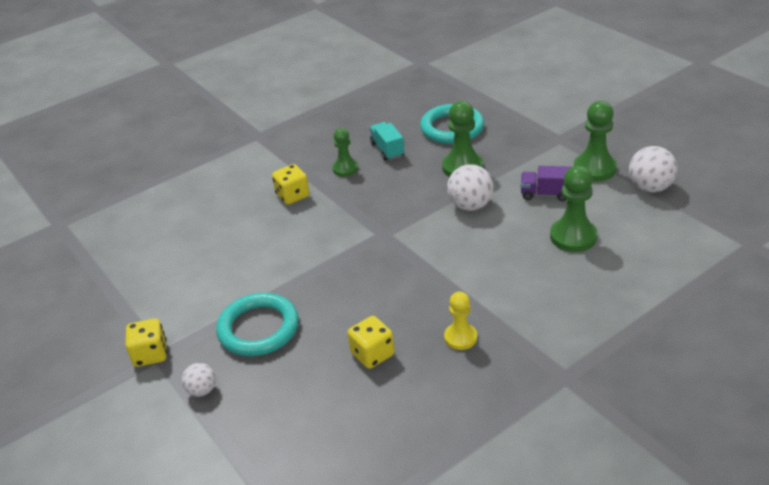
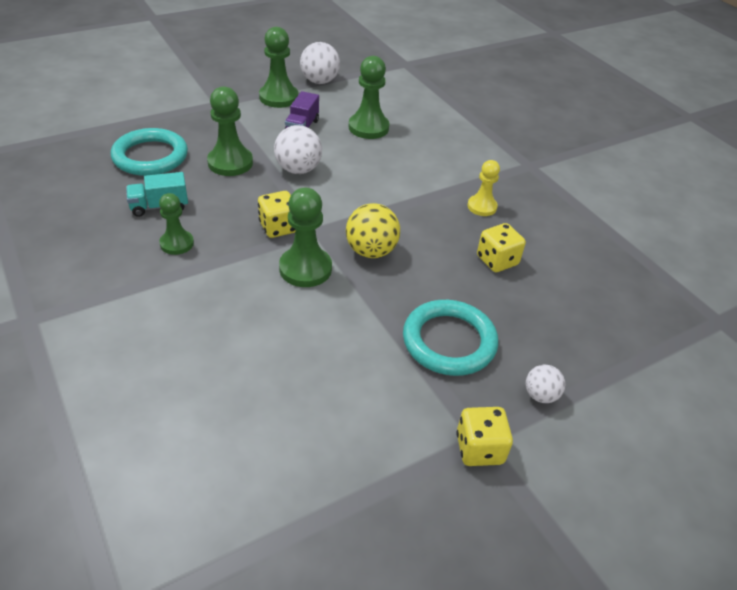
camera: 90 degrees left, 5 degrees up
(292, 196) = (207, 294): yellow dice -> yellow dice (278, 227)
(331, 235) = (305, 269): none -> green pawn
(364, 268) = (371, 251): none -> yellow ball

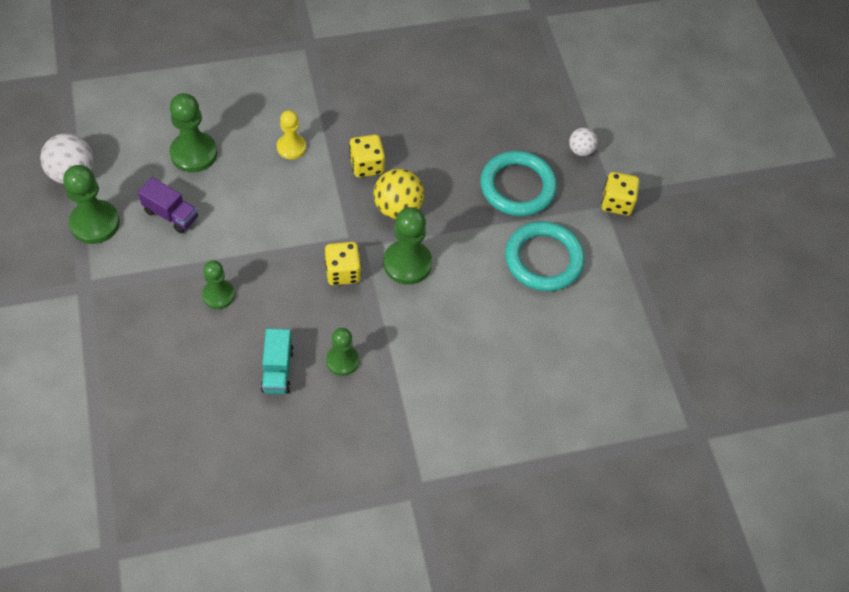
camera: 75 degrees left, 15 degrees up
(150, 156) = (179, 370): turquoise ring -> turquoise ring (543, 259)
(230, 163) = (218, 295): green pawn -> green pawn, size x0.64
(298, 169) = (252, 236): white ball -> none
(482, 207) = (360, 104): yellow pawn -> yellow pawn (291, 147)
(497, 261) = (435, 121): yellow dice -> yellow dice (367, 165)

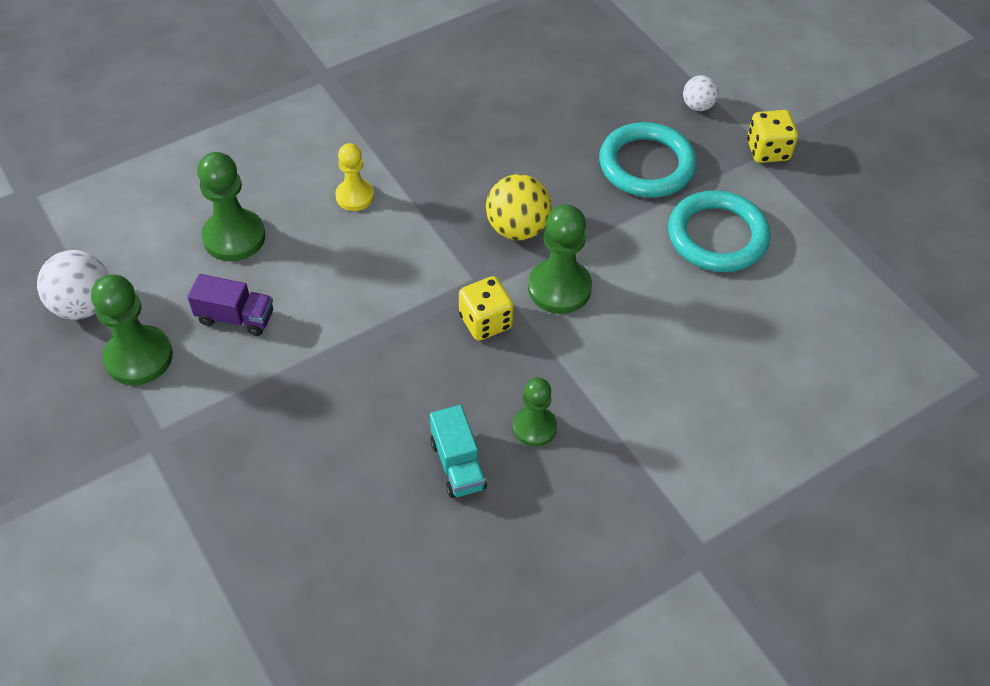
camera: 15 degrees left, 5 degrees down
(218, 295) = (340, 396): green pawn -> none
(367, 165) = (457, 191): yellow dice -> none

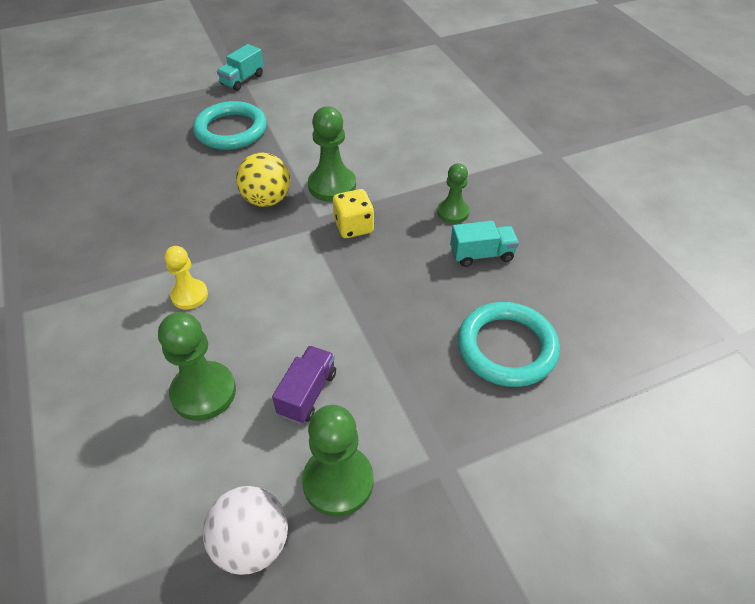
camera: 80 degrees left, 5 degrees down
(698, 106) = (185, 100): white ball -> none
(717, 236) = (308, 111): turquoise ring -> turquoise ring (506, 347)
(767, 151) = (242, 80): yellow dice -> turquoise truck

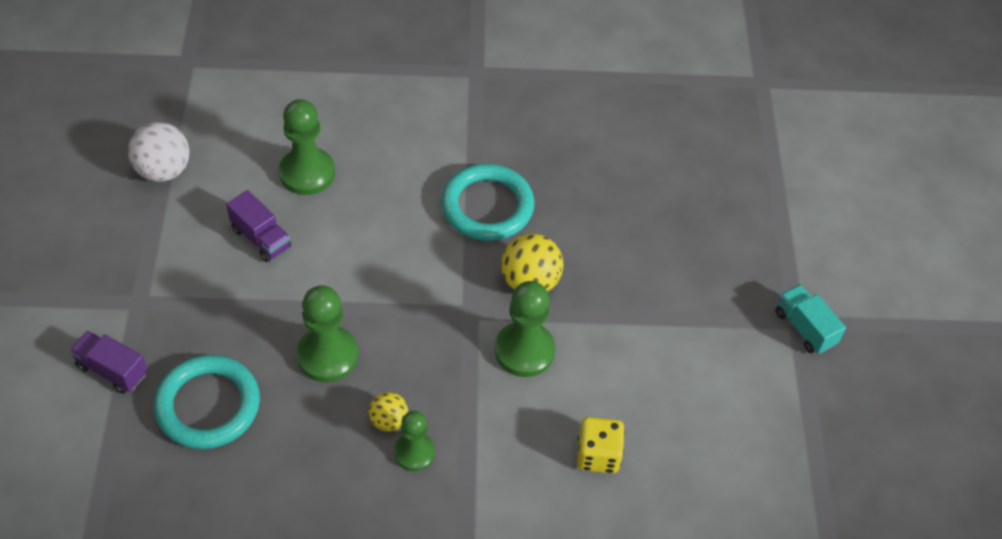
camera: 110 degrees right, 5 degrees up
(189, 295) = (422, 187): yellow pawn -> none
(231, 130) = (684, 284): turquoise ring -> turquoise ring (487, 206)
(338, 482) = (172, 232): green pawn -> green pawn (328, 356)
(354, 227) = (443, 346): yellow dice -> yellow dice (598, 455)
(438, 234) = (388, 421): none -> yellow ball
(481, 255) = (333, 447): turquoise truck -> none
(528, 442) = (112, 370): none -> purple truck

